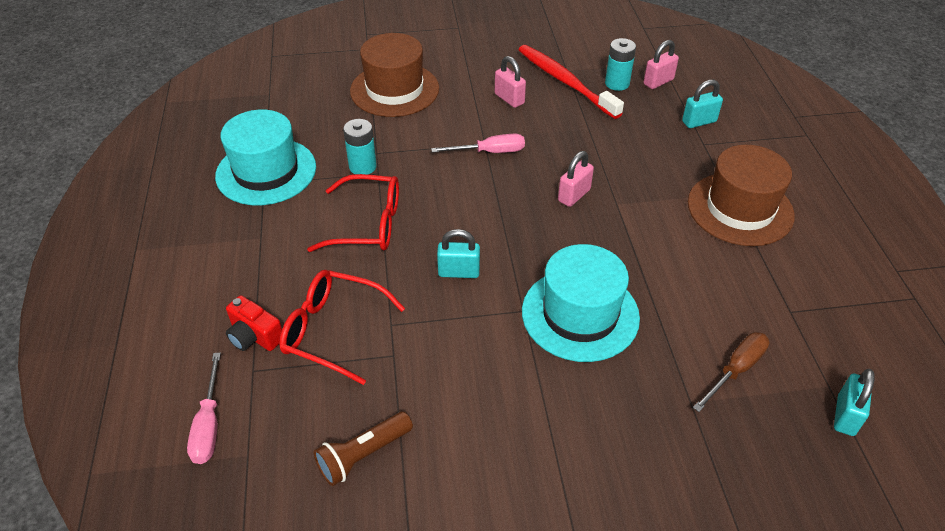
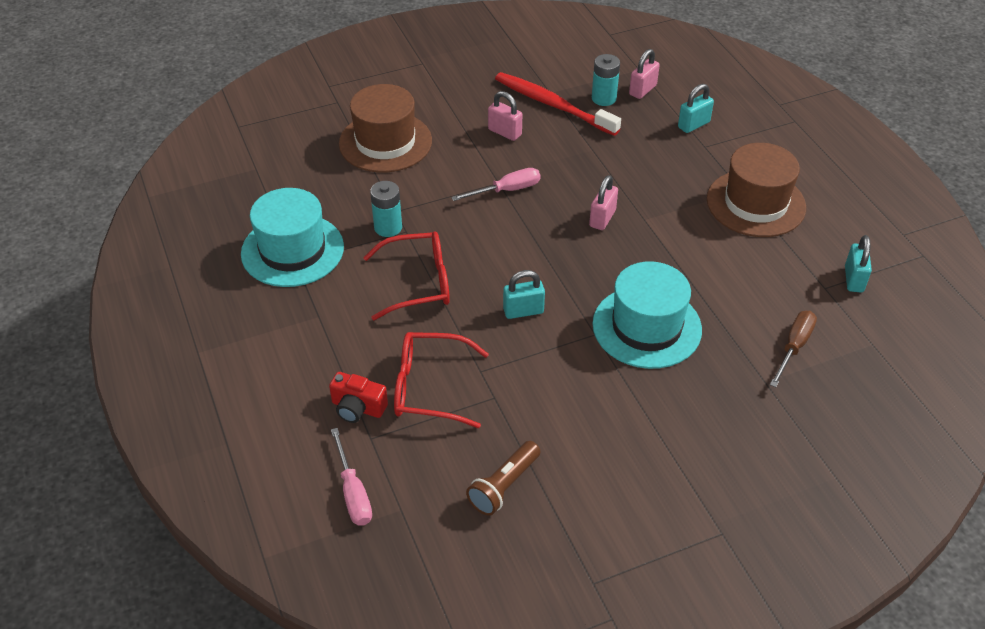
camera: 15 degrees left, 0 degrees up
(845, 415) = (892, 365): turquoise padlock -> turquoise padlock (854, 279)

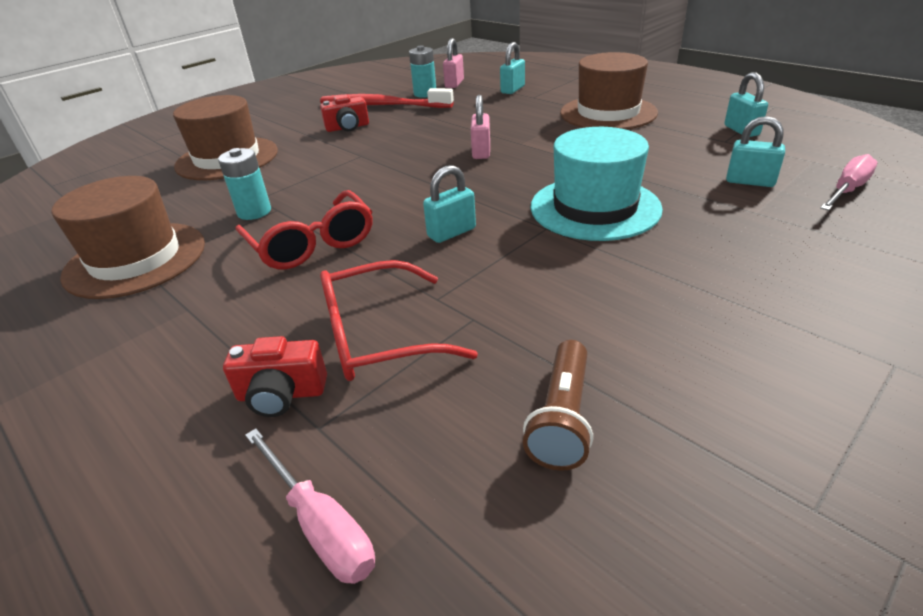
camera: 20 degrees left, 10 degrees down
(292, 250) = (136, 259): turquoise hat -> brown hat
(419, 283) = (312, 244): red glasses -> red glasses turned 90 degrees clockwise
(504, 132) = (347, 127): pink padlock -> red camera
(507, 190) = (373, 158): pink screwdriver -> pink screwdriver (847, 190)
(794, 347) = (750, 181): brown screwdriver -> turquoise padlock

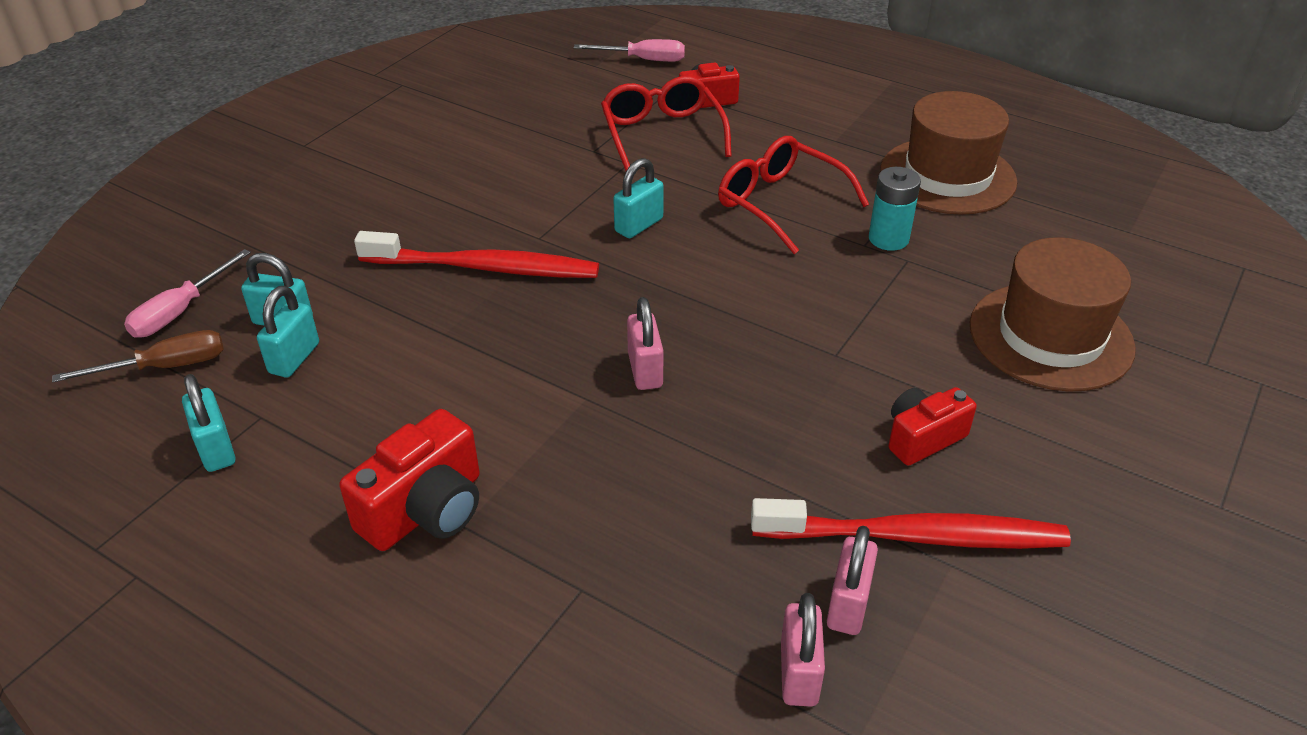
camera: 165 degrees right, 5 degrees up
(320, 525) = (643, 60): pink screwdriver -> pink screwdriver turned 150 degrees clockwise
(378, 336) = (662, 134): red glasses -> red glasses turned 75 degrees counterclockwise
(425, 94) = (848, 604): turquoise battery -> pink padlock
(512, 89) = (635, 632): turquoise padlock -> turquoise padlock (294, 358)
(562, 418) = (524, 104): brown flashlight -> none
(595, 208) = (483, 267): turquoise hat -> red toothbrush
(608, 113) = (426, 509): brown hat -> red camera
(818, 161) = (165, 367): none -> brown screwdriver

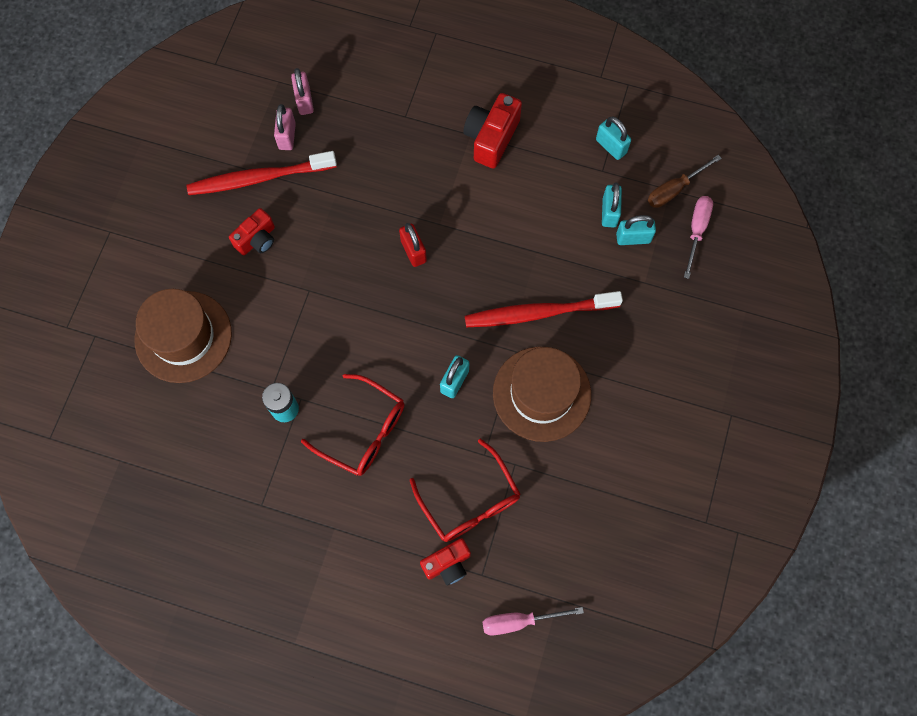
camera: 165 degrees right, 30 degrees up
(645, 370) = (413, 251): pink padlock -> red padlock
(947, 176) = (245, 498): brown hat -> brown hat (541, 393)

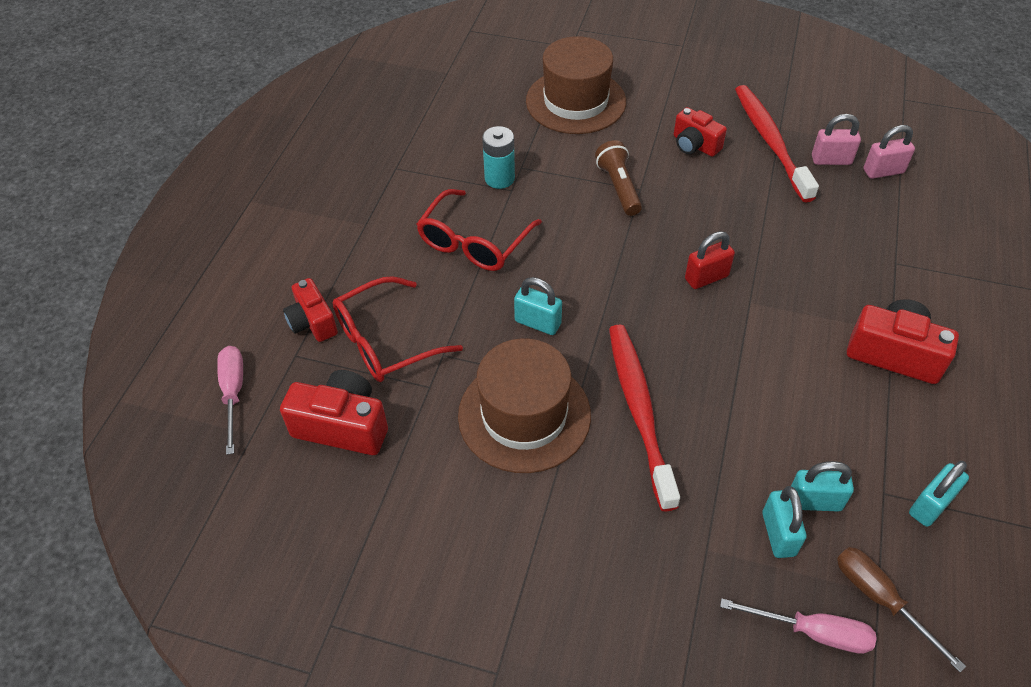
camera: 90 degrees right, 20 degrees down
(305, 308) = (618, 187): none -> brown flashlight
(551, 528) = (342, 426): none -> red camera

